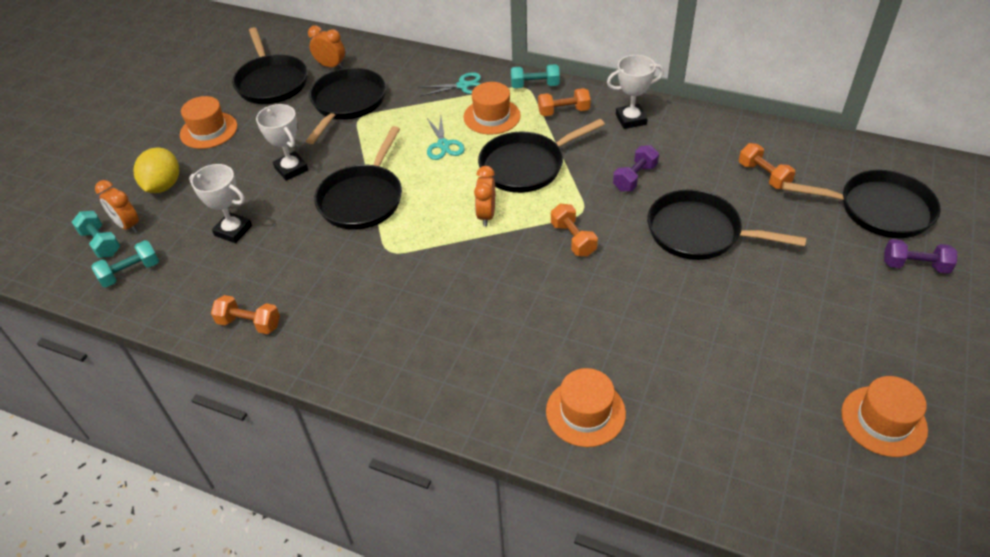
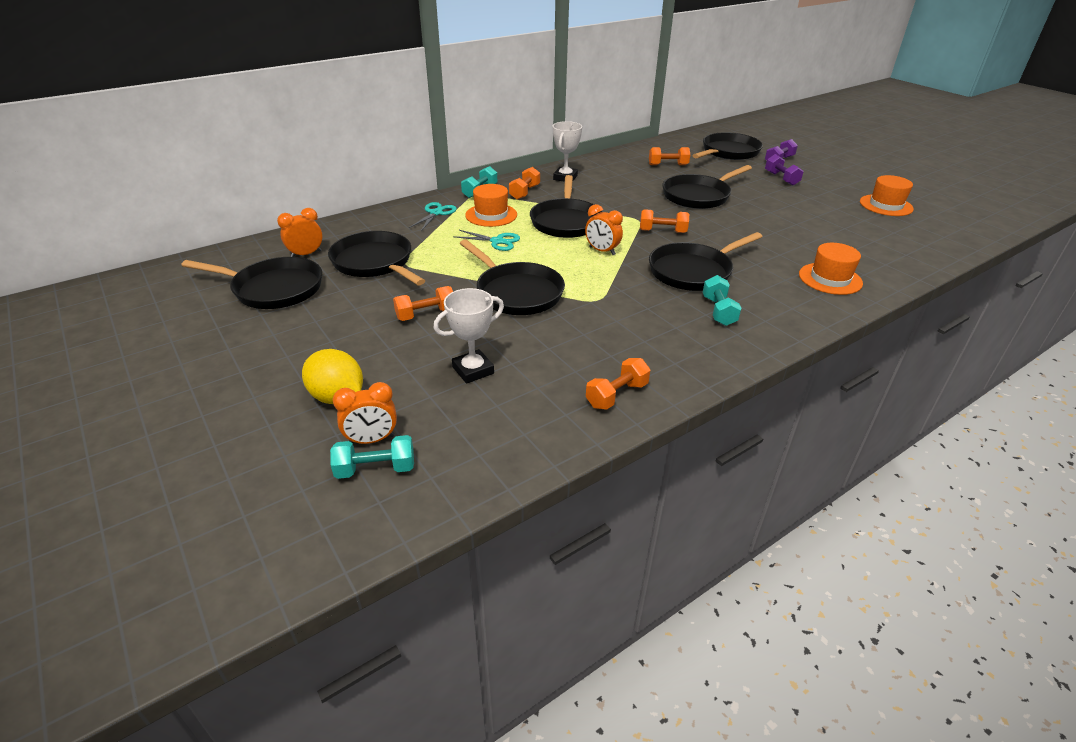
camera: 60 degrees left, 10 degrees down
(130, 272) = (456, 456): turquoise dumbbell -> turquoise dumbbell (718, 311)
(208, 130) = (289, 344): orange hat -> none
(291, 169) = (426, 314): white trophy -> orange dumbbell
(502, 294) = (693, 271): none -> black pan
(635, 178) = (625, 195): purple dumbbell -> purple dumbbell (781, 178)

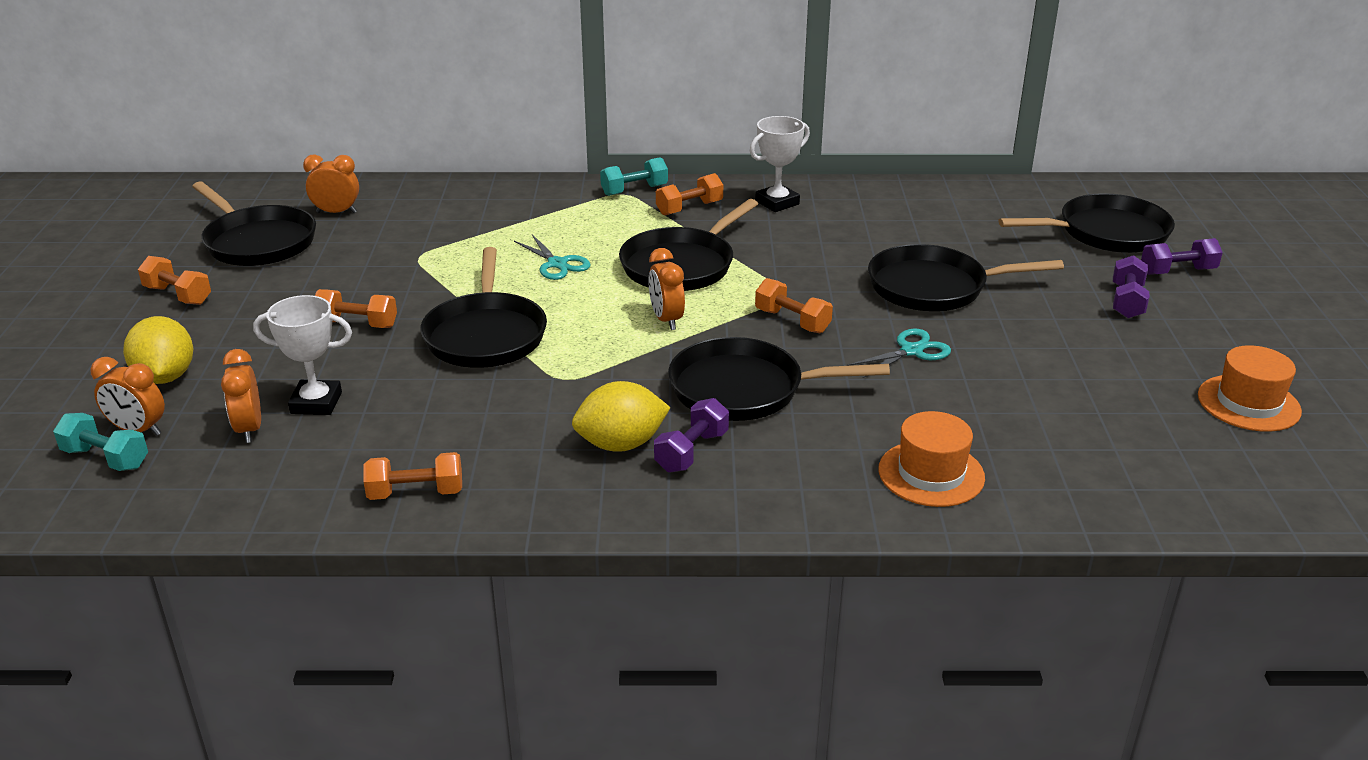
camera: 35 degrees right, 5 degrees down
(375, 263) = (389, 245): black pan -> none
(436, 213) = (540, 204): turquoise scissors -> turquoise scissors (911, 351)
(453, 404) = (249, 429): none -> orange clock
(491, 215) = (601, 227): orange hat -> none
(668, 165) = (965, 226): orange dumbbell -> orange dumbbell (178, 295)
(680, 321) = (621, 444): none -> yellow lemon
(718, 311) = (691, 451): turquoise dumbbell -> purple dumbbell

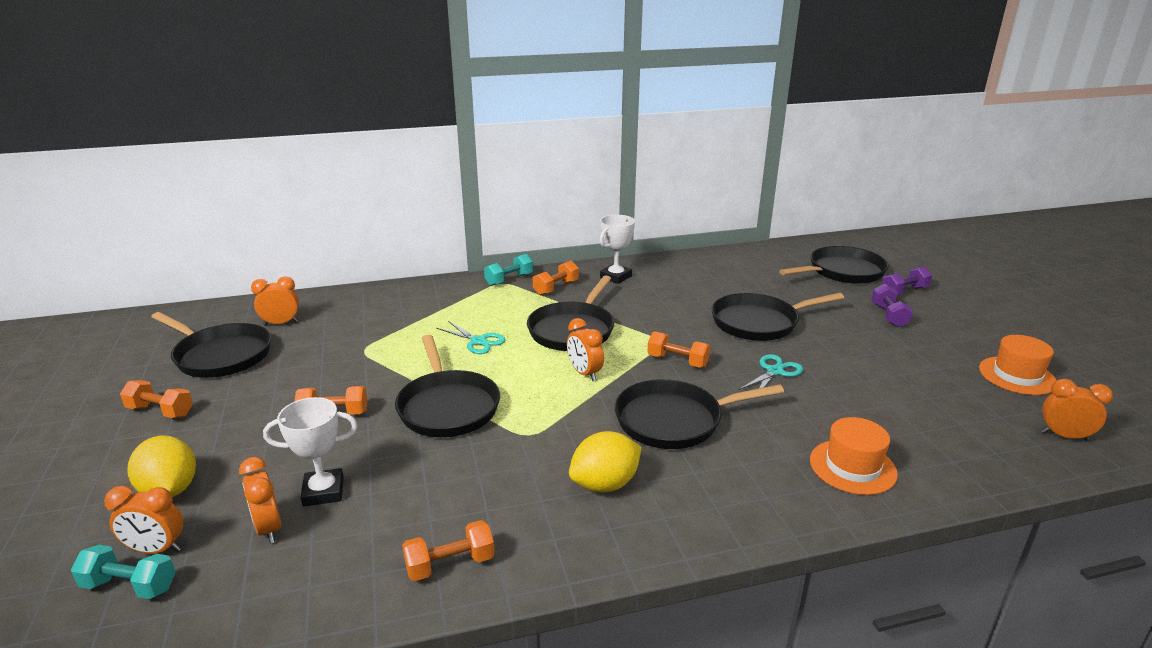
camera: 15 degrees left, 5 degrees down
(691, 451) = (664, 481): purple dumbbell -> none
(1247, 484) = (1064, 436): none -> orange clock

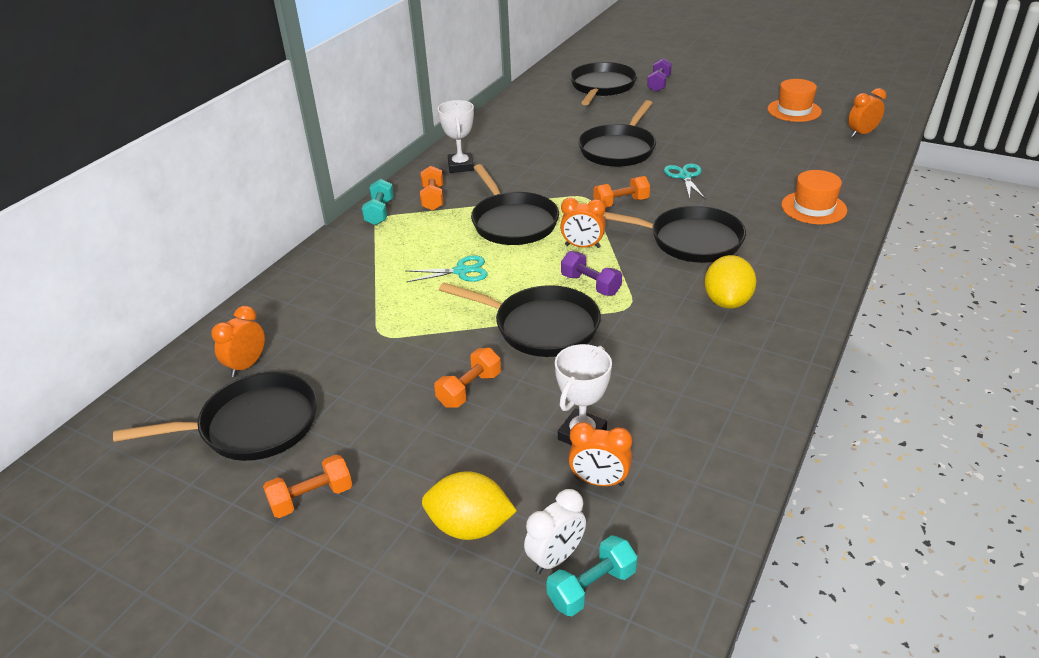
camera: 45 degrees left, 10 degrees up
(156, 549) = (555, 558): orange clock -> white clock
(450, 564) = (741, 404): orange dumbbell -> none
(674, 420) = (690, 240): black pan -> black pan turned 105 degrees counterclockwise
(889, 316) = (679, 105): purple dumbbell -> purple dumbbell (590, 285)

